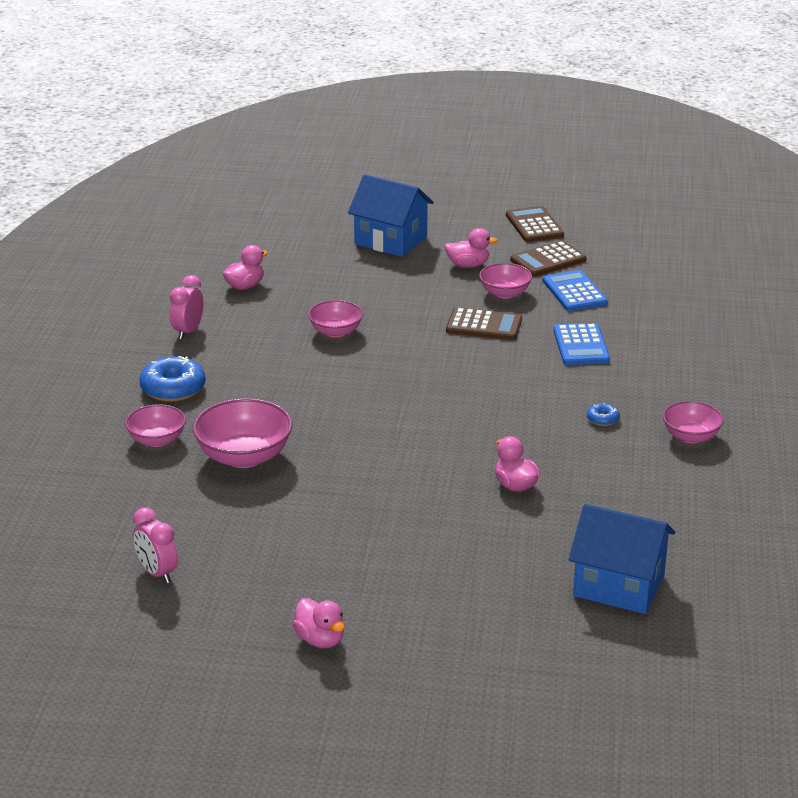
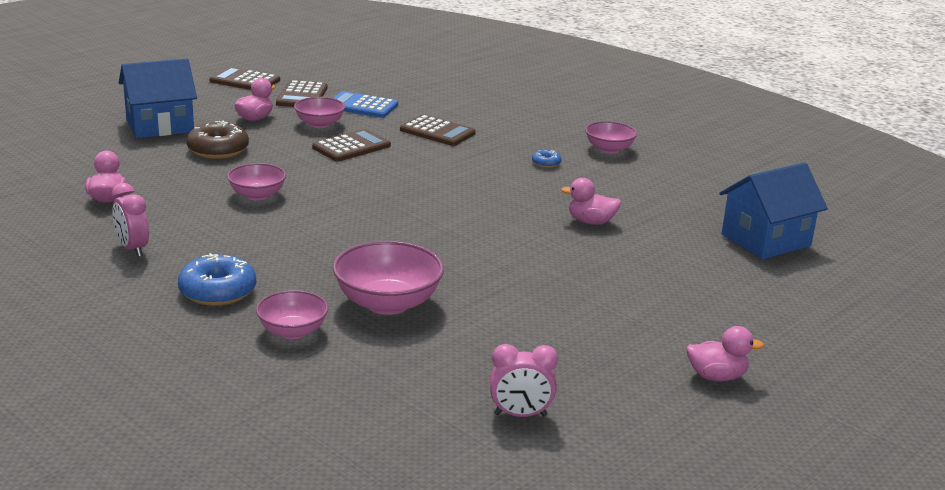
camera: 55 degrees left, 5 degrees down
(386, 281) = (218, 150): none -> brown donut
(581, 345) = (437, 132): blue calculator -> brown calculator

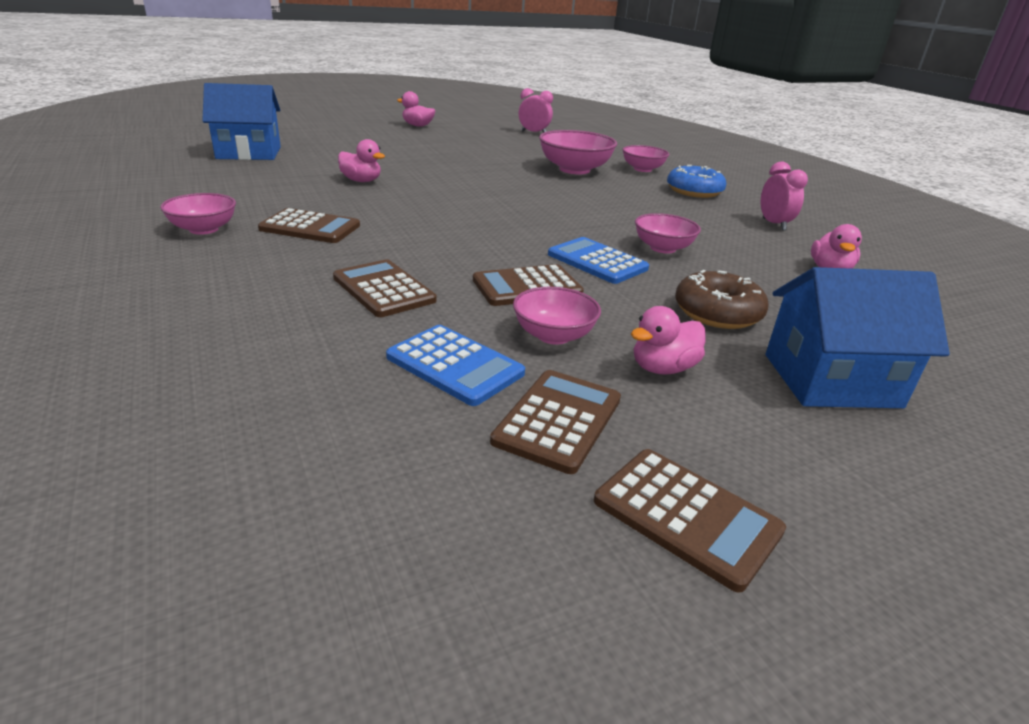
camera: 160 degrees left, 5 degrees up
(310, 173) = (597, 261): none -> blue calculator
(546, 163) = (310, 227): blue donut -> brown calculator

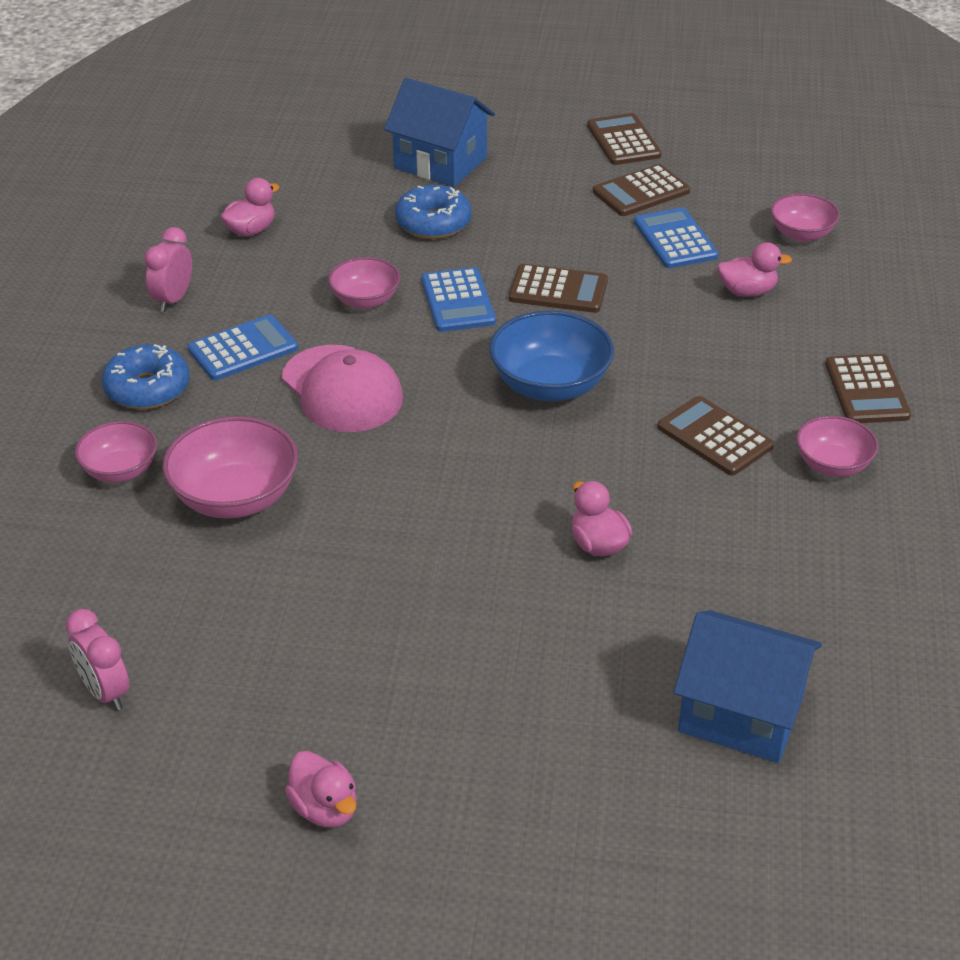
camera: 145 degrees left, 10 degrees up
(383, 289) = (684, 321): brown calculator -> brown calculator (867, 390)
(461, 231) = (550, 385): none -> blue bowl
(553, 335) = (585, 241): pink bowl -> pink bowl (801, 234)
(593, 207) = (342, 389): none -> pink cap
(663, 368) = (538, 199): pink duck -> pink duck (747, 291)
(683, 212) = (243, 349): none -> blue calculator
(717, 313) = (433, 223): brown donut -> blue donut

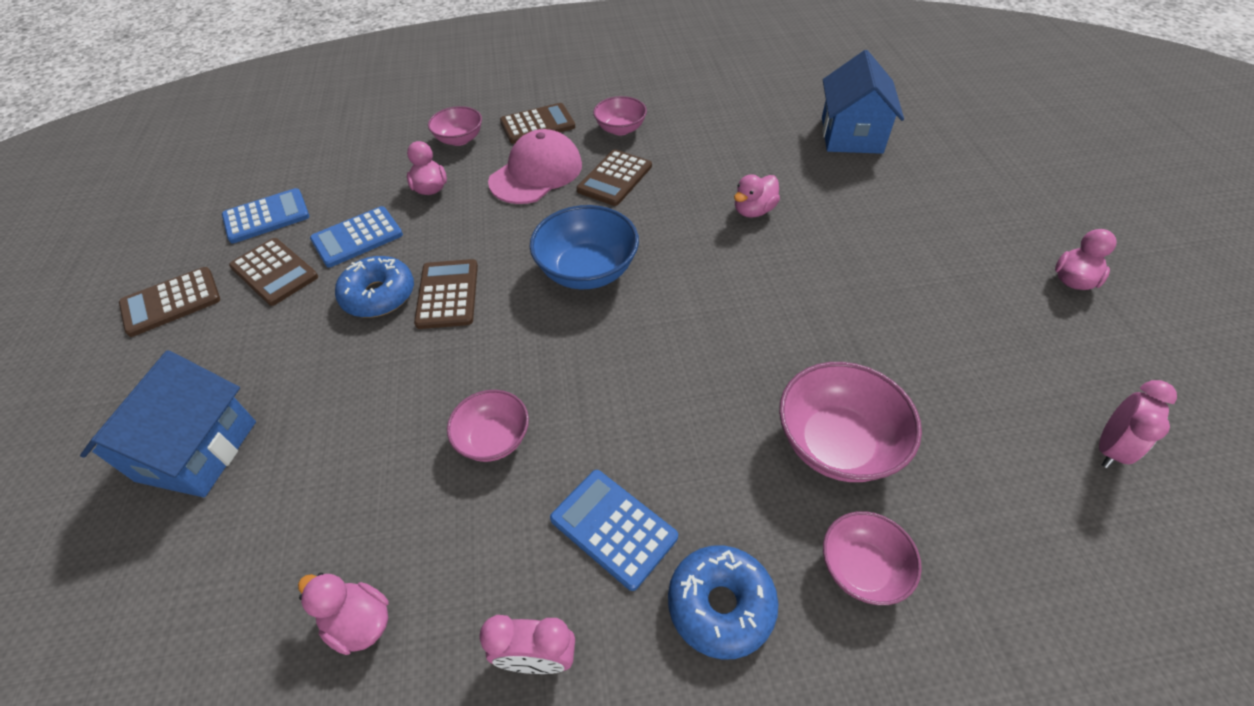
camera: 105 degrees left, 10 degrees up
(342, 389) = (647, 411): pink cap -> pink cap (536, 173)
(433, 223) = (334, 420): blue donut -> blue donut (379, 295)
(458, 301) = (479, 361): blue calculator -> blue calculator (266, 216)
(801, 234) = (344, 172): pink bowl -> pink bowl (459, 139)

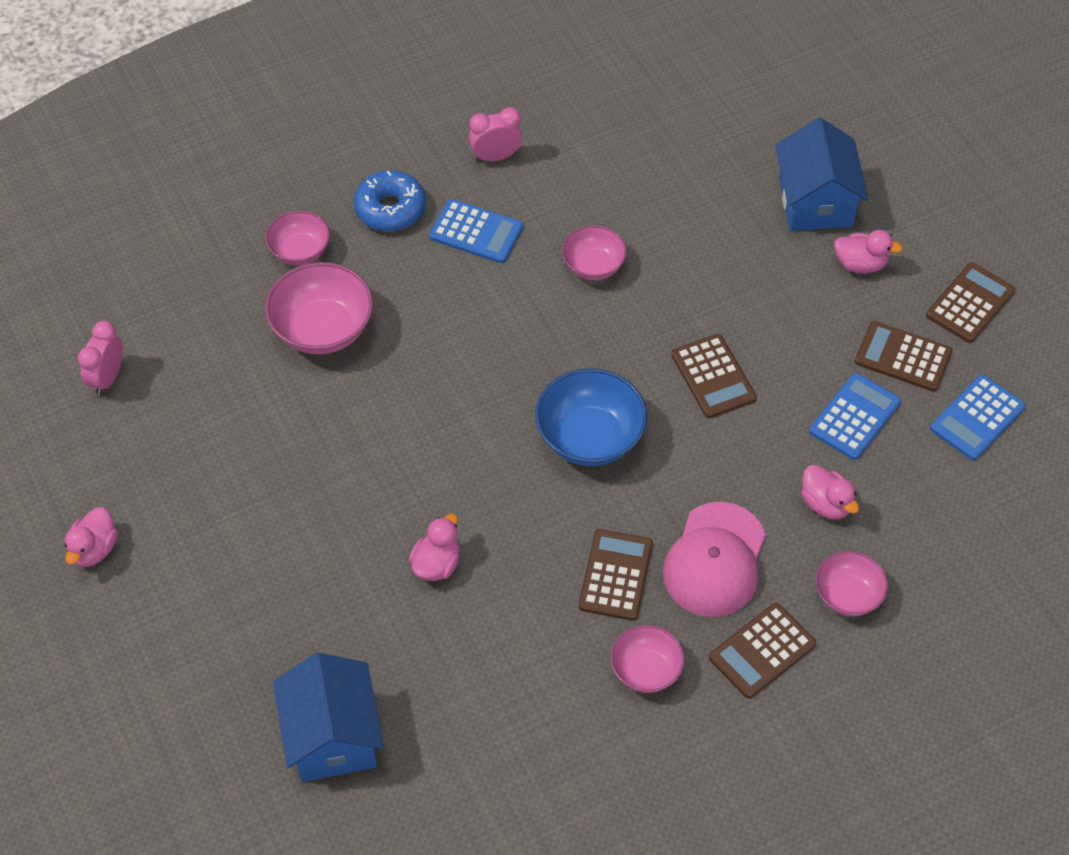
camera: 160 degrees right, 5 degrees up
(359, 622) = (616, 145): pink duck -> pink duck (860, 264)
(379, 295) = (778, 359): blue donut -> none

